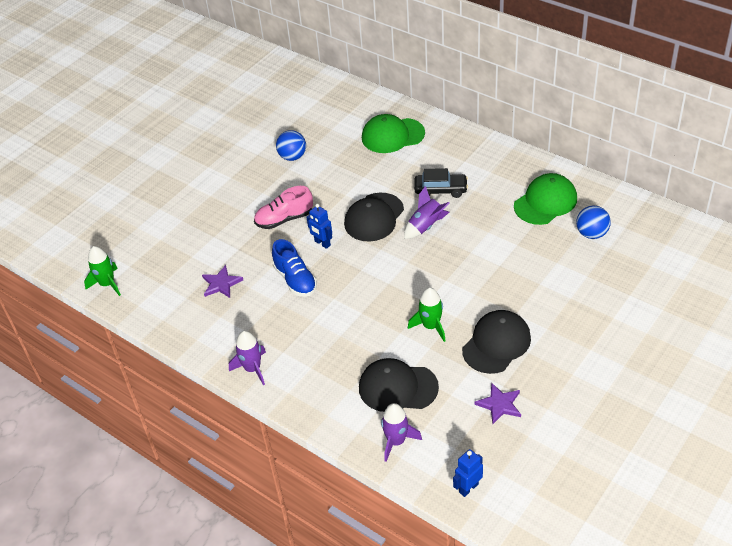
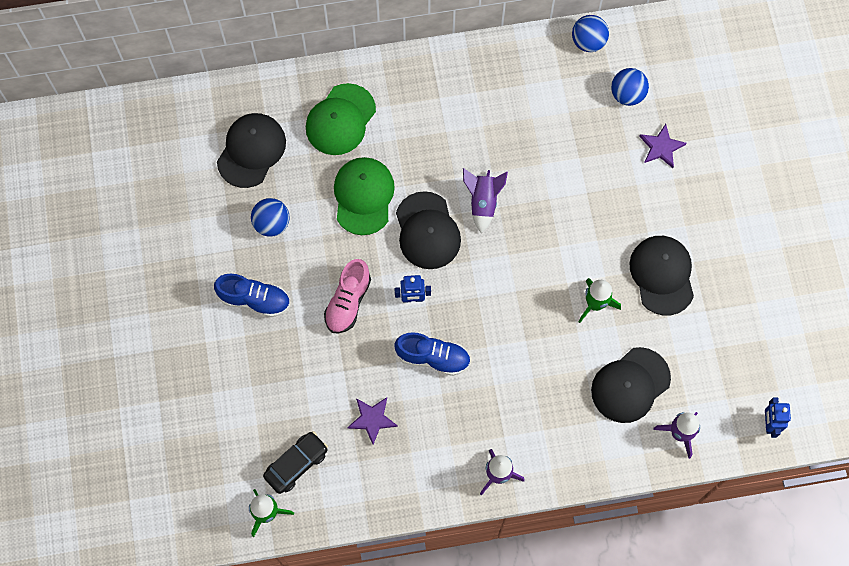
camera: 50 degrees left, 25 degrees up
(237, 183) = (255, 300): none -> blue shoe
(326, 119) = (251, 150): none -> black cap
(441, 190) = (454, 150): black car -> black car (296, 464)
(499, 404) = (719, 330): purple star -> purple star (661, 147)
(545, 202) = (557, 89): green cap -> green cap (363, 196)
(597, 192) = (588, 42): none -> blue ball

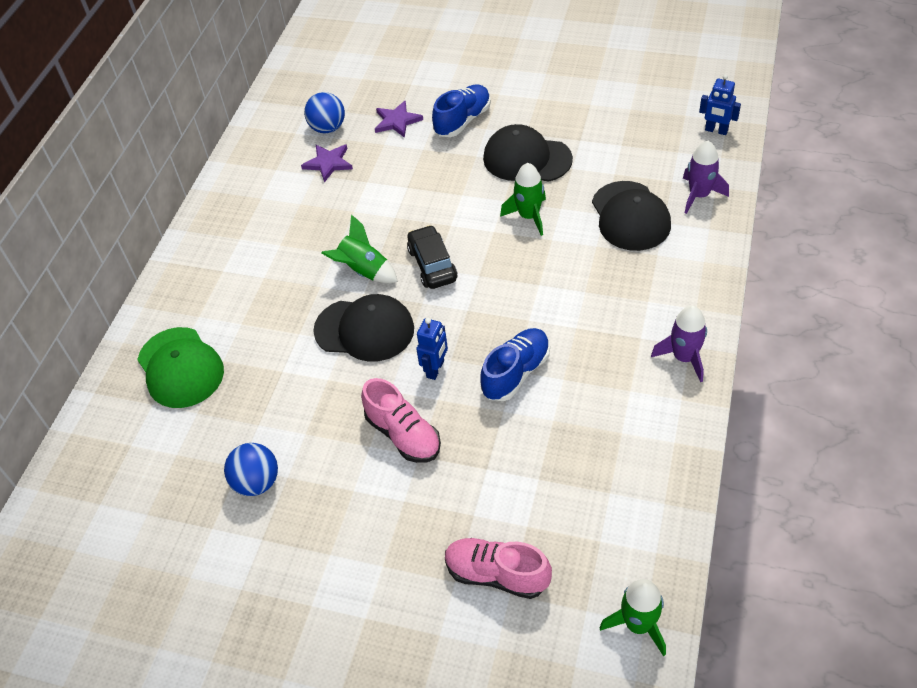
camera: 60 degrees left, 20 degrees down
(251, 150) = (150, 472): black cap -> none
(255, 300) = (342, 536): blue shoe -> blue shoe (463, 121)
(267, 410) = (497, 574): none -> pink shoe
(296, 464) = (584, 564): black car -> black car (432, 264)
(363, 196) = (285, 376): green cap -> none
(372, 419) = (563, 459): purple star -> purple star (328, 163)
(483, 202) = (364, 271): purple rocket -> green rocket
(588, 42) = (254, 139): blue ball -> none

